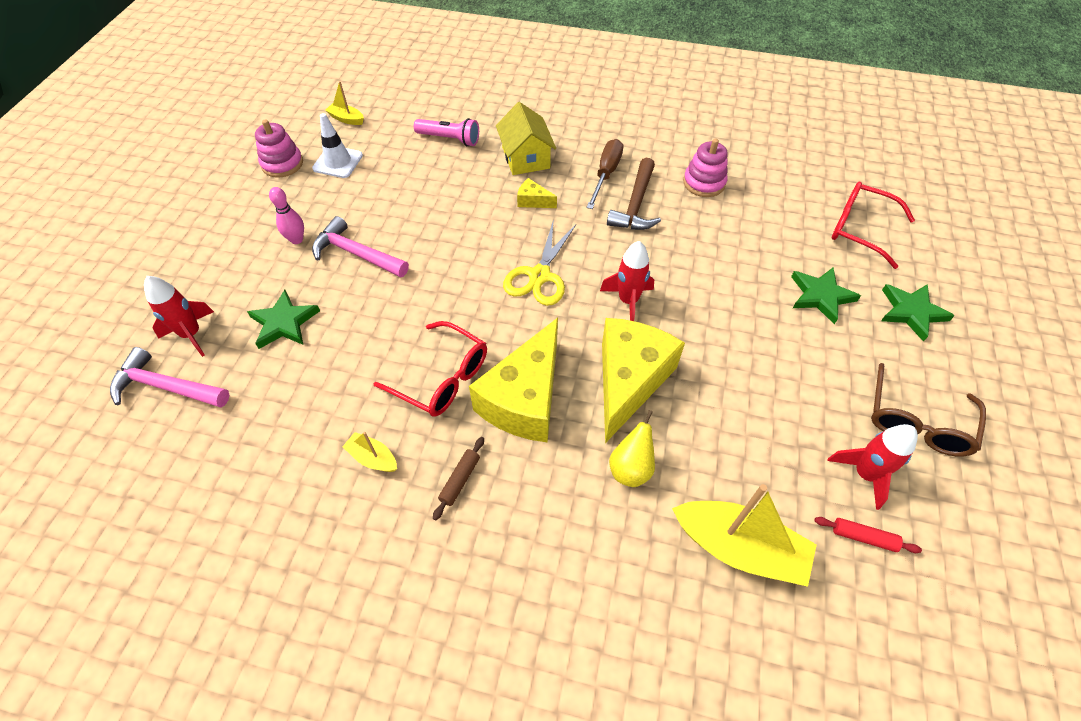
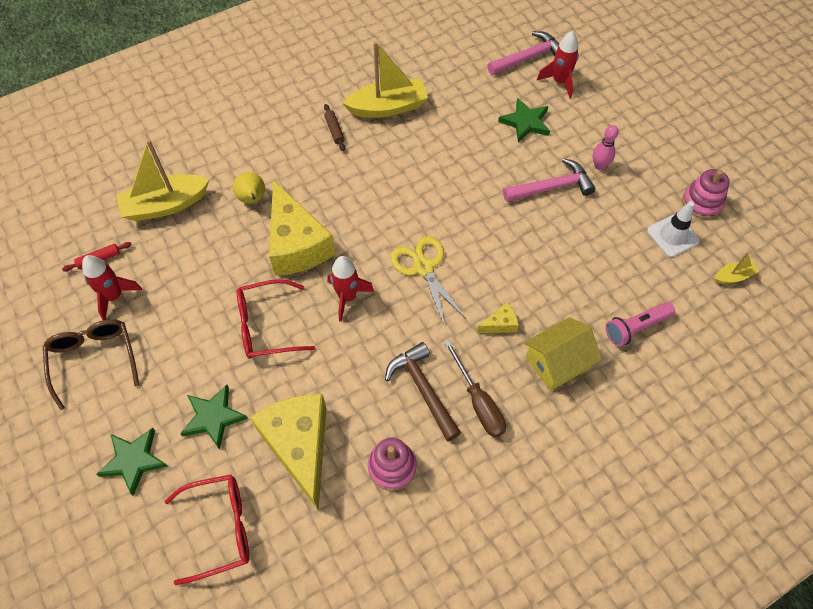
camera: 135 degrees right, 5 degrees up
(373, 458) = (388, 107): yellow boat -> yellow boat, size x2.07
(442, 378) = (402, 164): red glasses -> red glasses (266, 326)
(525, 399) = (345, 189): yellow cheese -> yellow cheese (299, 446)
(526, 157) = (557, 362): yellow house -> yellow house turned 60 degrees counterclockwise

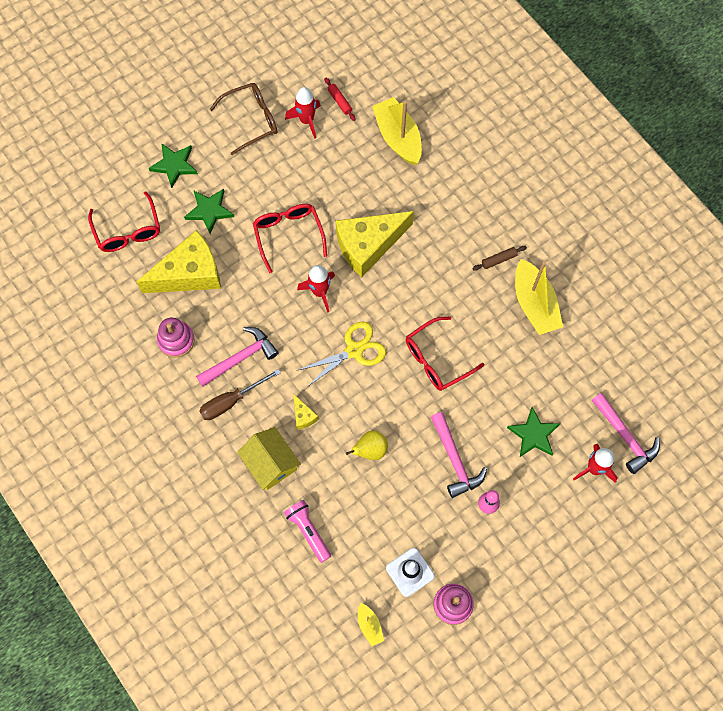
camera: 85 degrees right, 10 degrees up
(252, 199) = (411, 203): yellow pear -> yellow pear (370, 450)
(423, 389) = (240, 358): brown hammer -> pink hammer
(441, 193) = (436, 359): none -> red glasses

